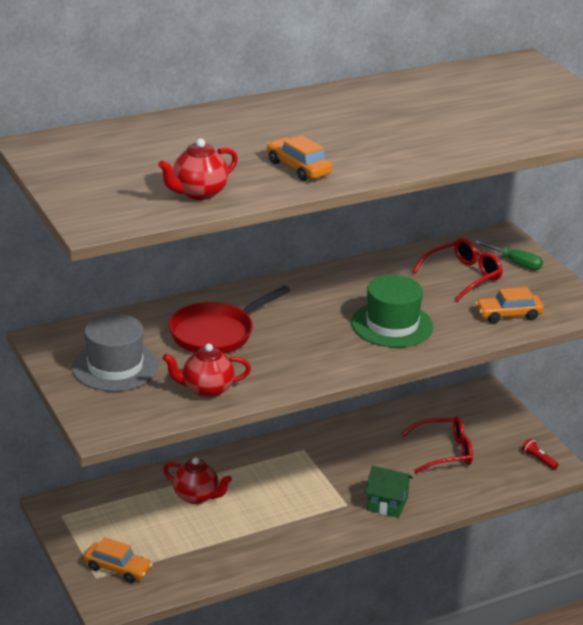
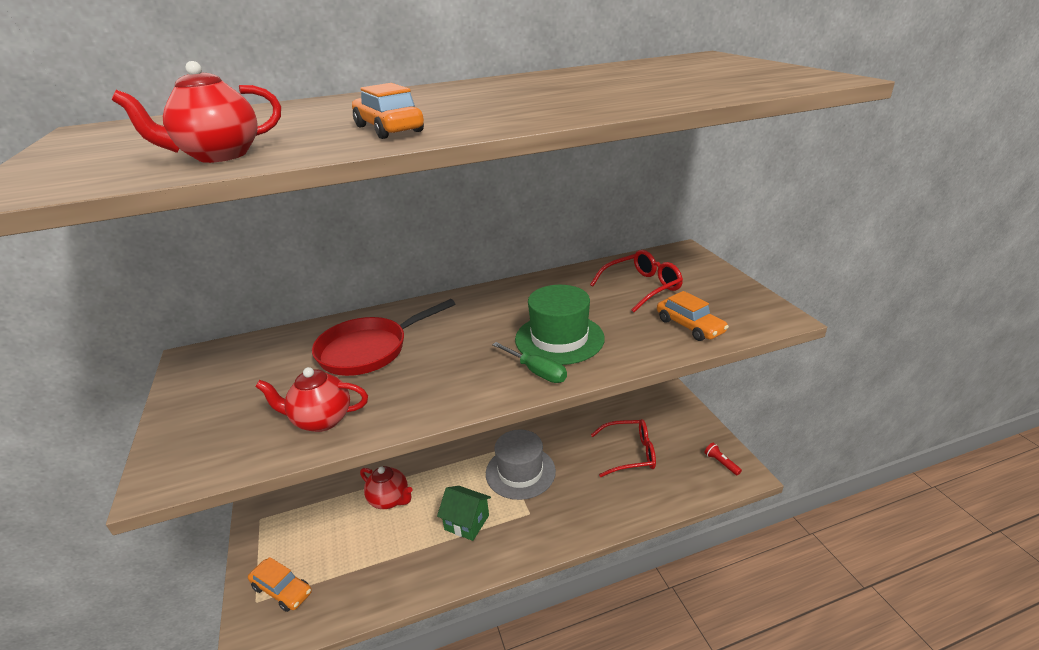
camera: 10 degrees right, 0 degrees up
(115, 366) = (239, 390): grey hat -> grey hat (520, 472)
(387, 504) = (569, 513): green house -> green house (467, 522)
(508, 315) = (689, 326): orange car -> orange car turned 120 degrees counterclockwise
(515, 263) = (696, 274): green screwdriver -> green screwdriver (536, 372)

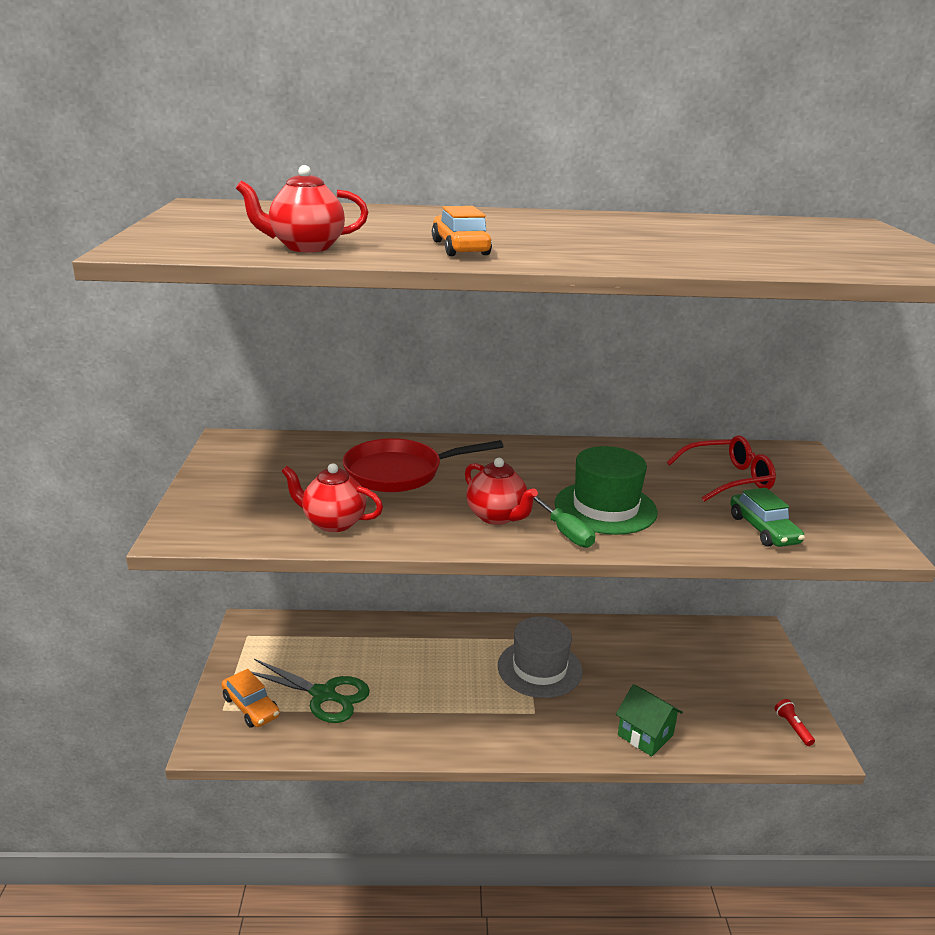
camera: 15 degrees right, 5 degrees down
(347, 555) = (324, 695): none -> green scissors
(390, 500) = (385, 655): red teapot -> red teapot (497, 516)
(467, 522) = (461, 701): green house -> green house (645, 735)
(630, 453) = (679, 685): red glasses -> none
(689, 326) = (763, 530): orange car -> green car

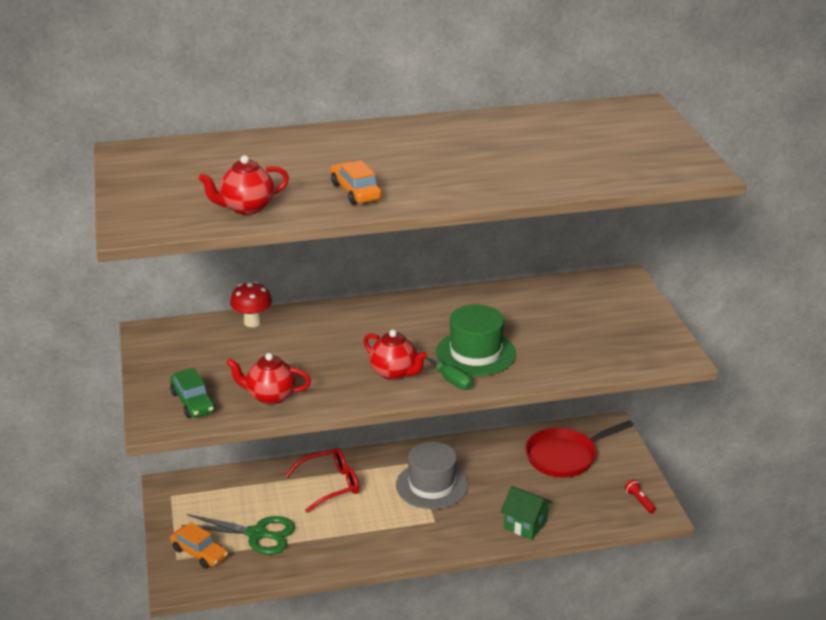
camera: 10 degrees left, 5 degrees up
(349, 444) = (252, 322): none -> red mushroom
(399, 472) = (305, 344): red pan -> red pan (565, 457)
(728, 479) = (568, 313): red glasses -> red glasses (330, 485)
(763, 530) = (595, 355): green car -> green car (193, 402)

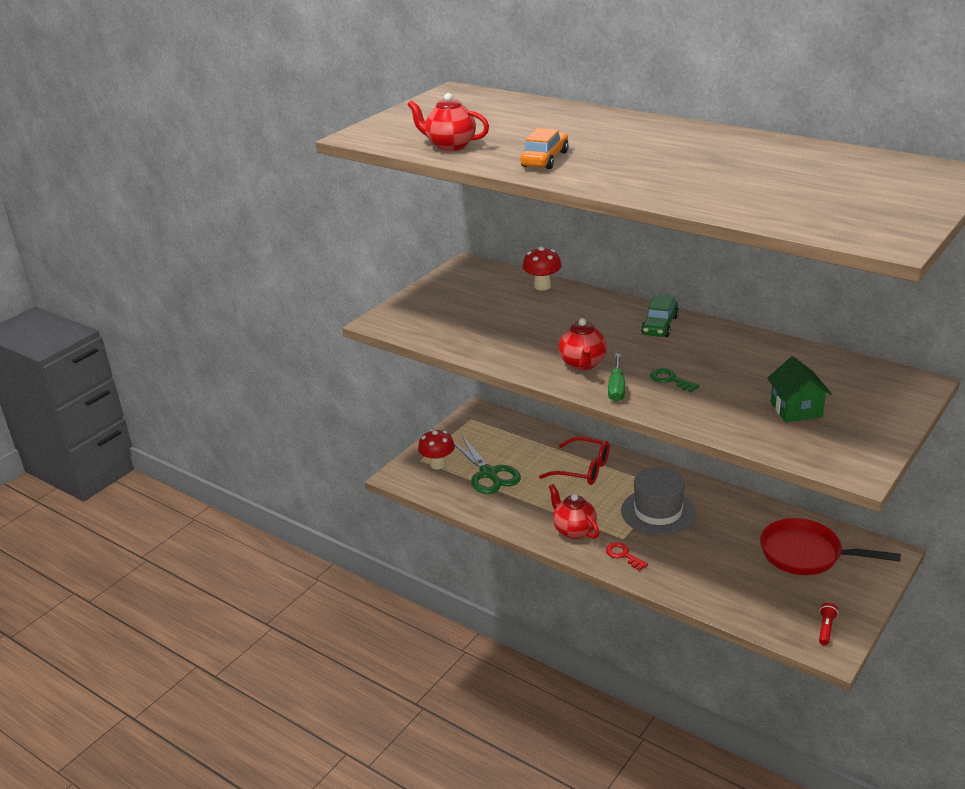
camera: 50 degrees right, 0 degrees up
(193, 402) = (421, 320): green car -> green car (659, 326)
(199, 553) = (438, 464): orange car -> red mushroom
(270, 396) = (472, 339): red teapot -> red teapot (574, 530)
(452, 534) = (623, 555): none -> red key
(475, 353) = (670, 380): green hat -> green key
(525, 524) = (692, 584): green house -> green house (796, 409)

